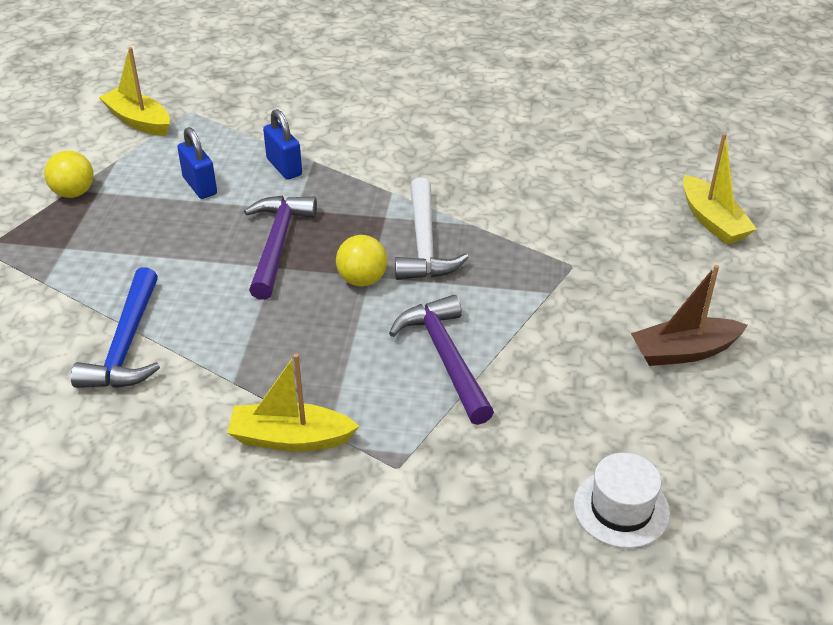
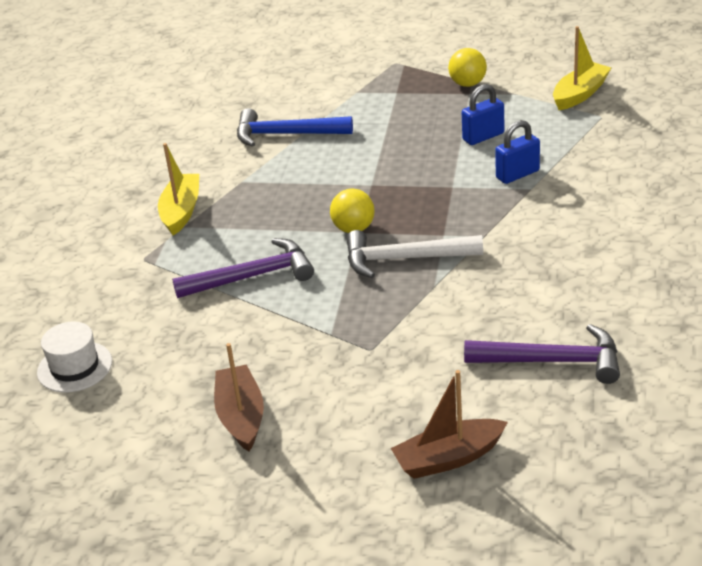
camera: 95 degrees right, 5 degrees down
(277, 244) = (402, 183): purple hammer -> purple hammer (552, 361)
(712, 221) = (449, 458): yellow boat -> brown boat

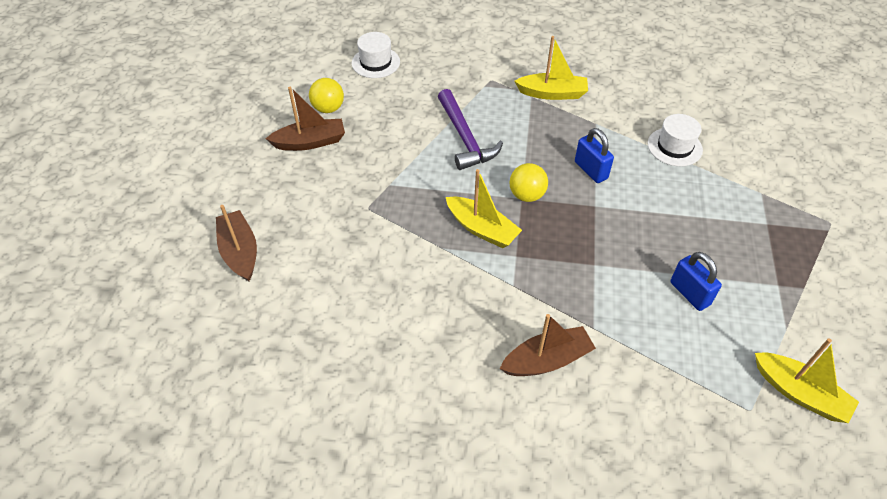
camera: 85 degrees right, 15 degrees up
(286, 134) = (674, 147): blue hammer -> white hat
(405, 259) = (482, 229): white hammer -> yellow boat
(467, 84) = (799, 284): yellow ball -> yellow ball (328, 108)
(517, 174) = (619, 319): blue padlock -> blue padlock (590, 170)
(552, 361) = (332, 324): purple hammer -> none
(572, 215) = (546, 360): none -> brown boat

